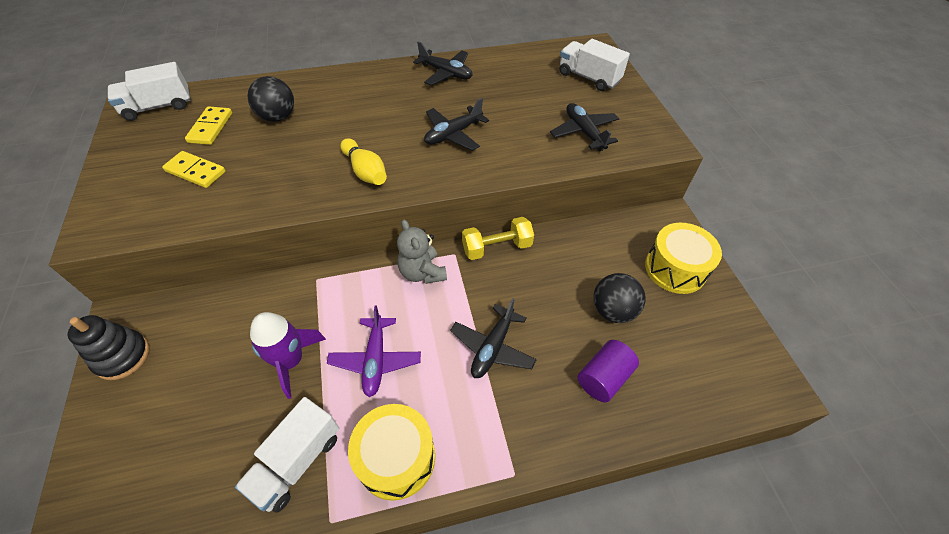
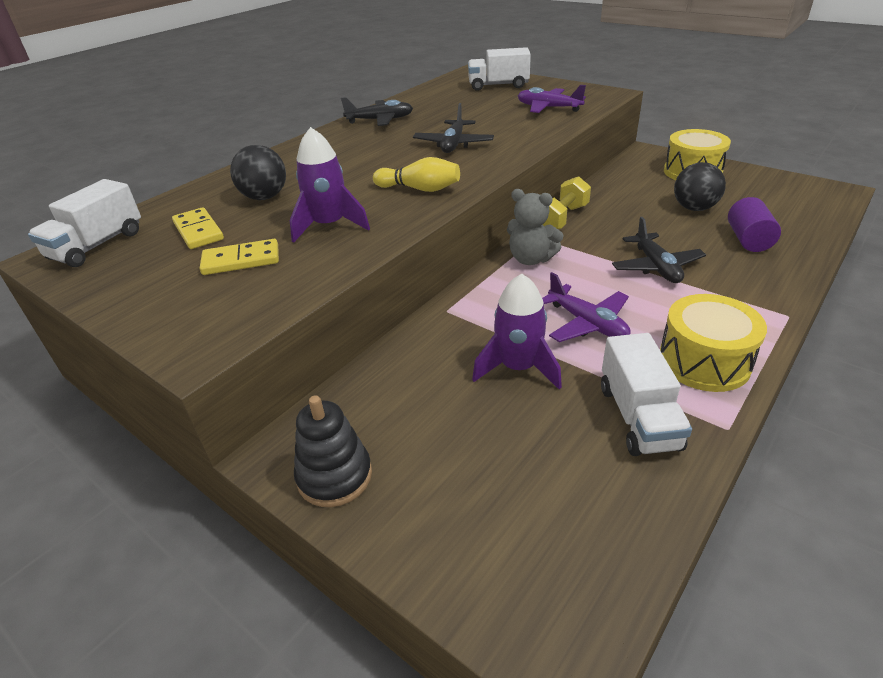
camera: 35 degrees left, 15 degrees down
(272, 172) = (329, 225): none -> purple rocket
(584, 132) = (548, 108): black plane -> purple plane

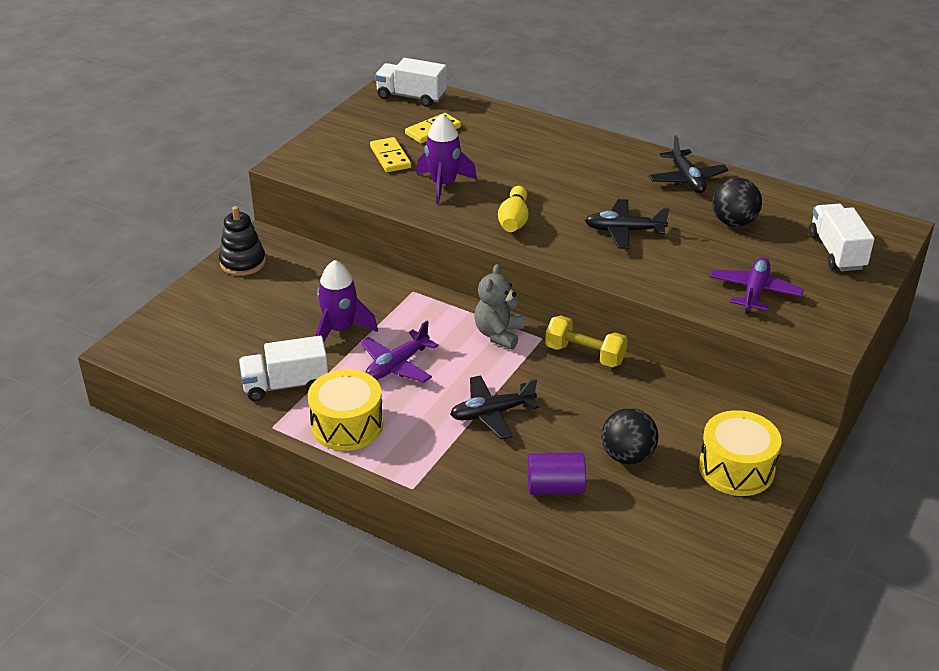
camera: 80 degrees right, 0 degrees up
(264, 197) = (492, 147): black ball -> black ball (733, 222)

